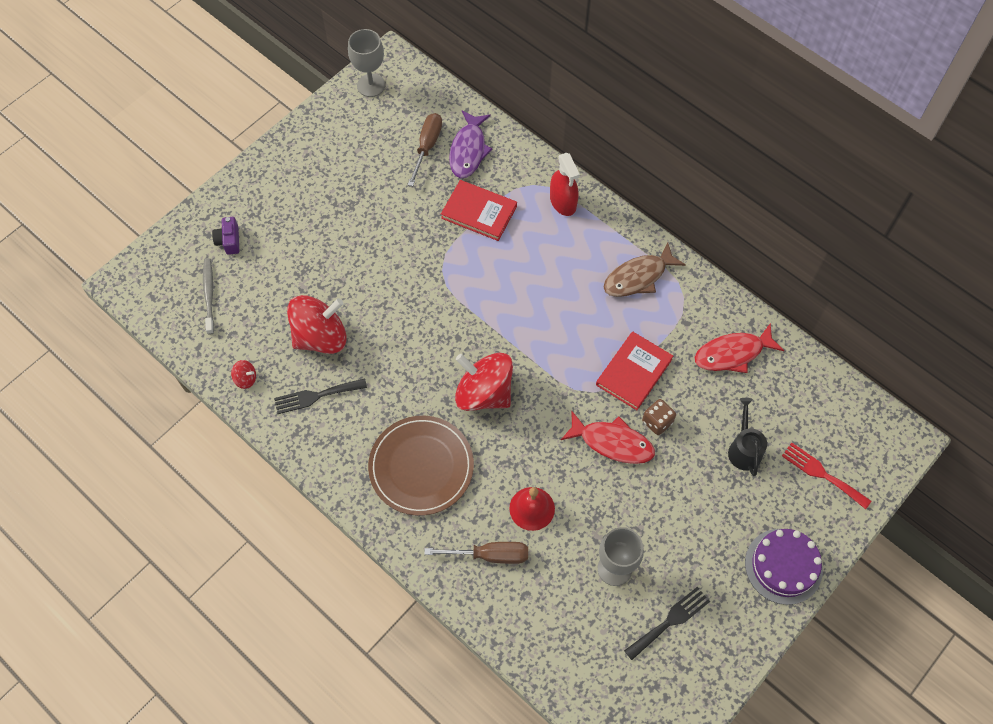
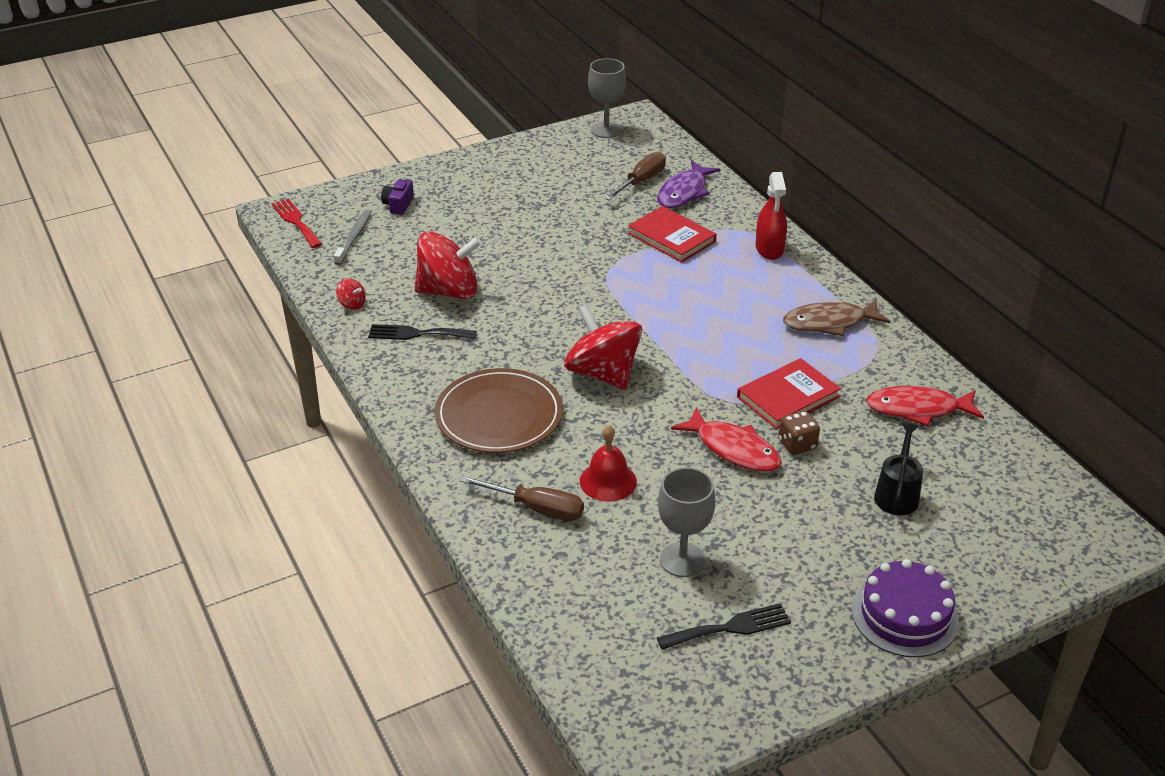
camera: 20 degrees right, 25 degrees down
(822, 474) = (992, 542): red fork -> red fork (296, 221)

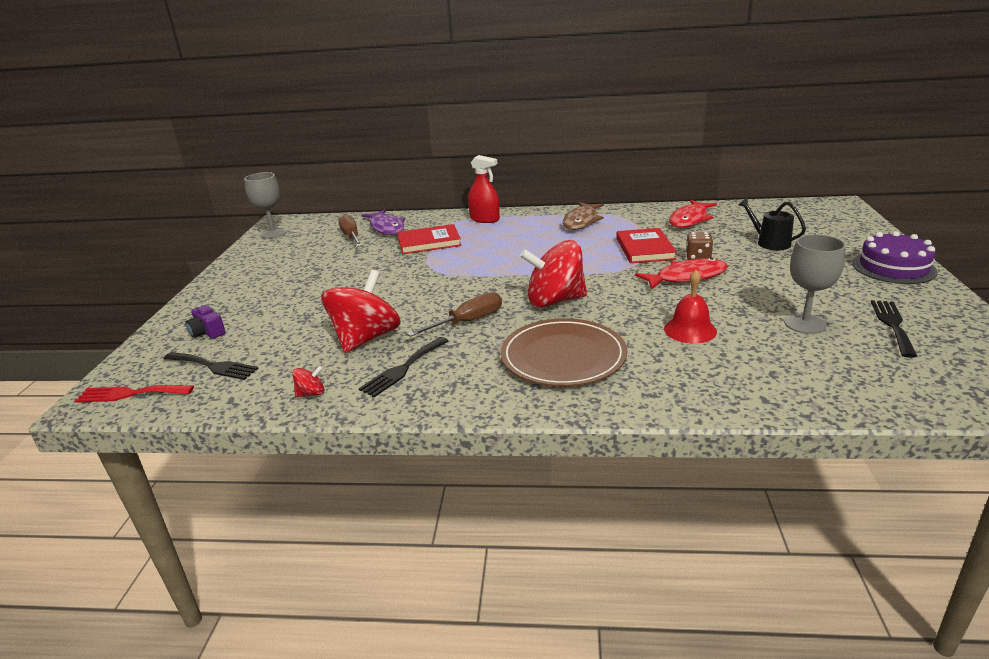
camera: 55 degrees left, 10 degrees down
(354, 237) = (213, 366): grey toothbrush -> black fork
(536, 508) = (704, 369): brown screwdriver -> brown screwdriver (468, 321)

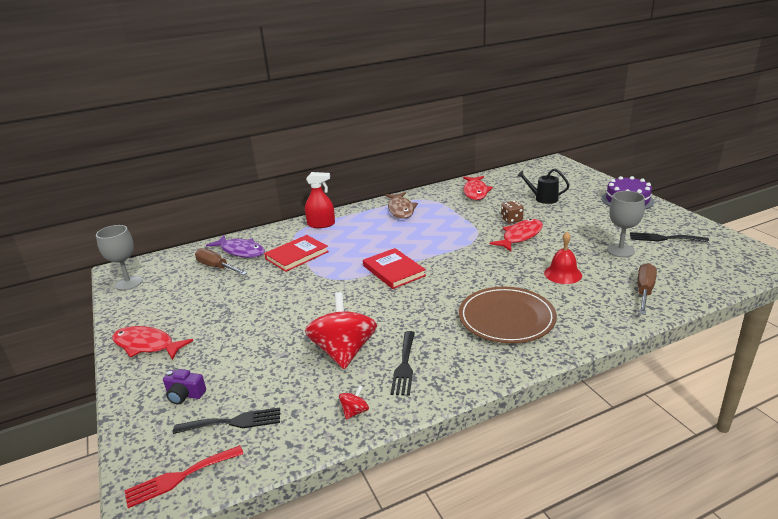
camera: 30 degrees left, 0 degrees up
(228, 285) = (147, 345): none -> red fish
(468, 321) = (409, 313): brown screwdriver -> brown screwdriver (644, 291)
(555, 301) = (453, 278): red spinning top -> none
(645, 249) = (470, 221): red book -> red book (394, 271)
(892, 325) = (664, 238): black fork -> black fork turned 60 degrees counterclockwise

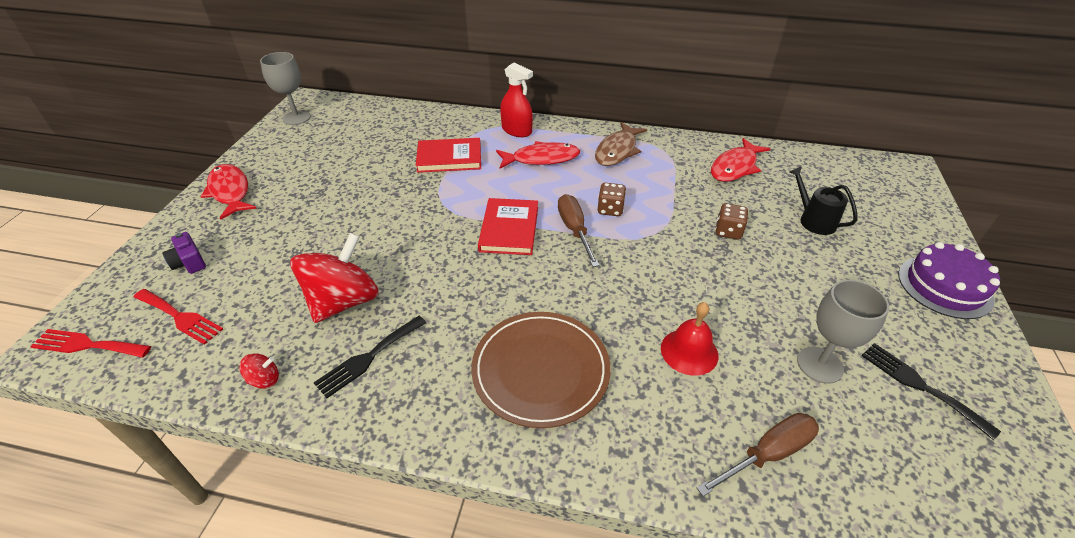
camera: 35 degrees right, 15 degrees up
(216, 267) = (373, 136): brown screwdriver -> brown screwdriver (574, 230)
(233, 422) = (180, 317): black fork -> red fork
(240, 251) = (412, 127): purple fish -> none
(438, 237) = (610, 209): none -> brown dice
(520, 236) = (707, 262): red fish -> red fish (541, 159)

